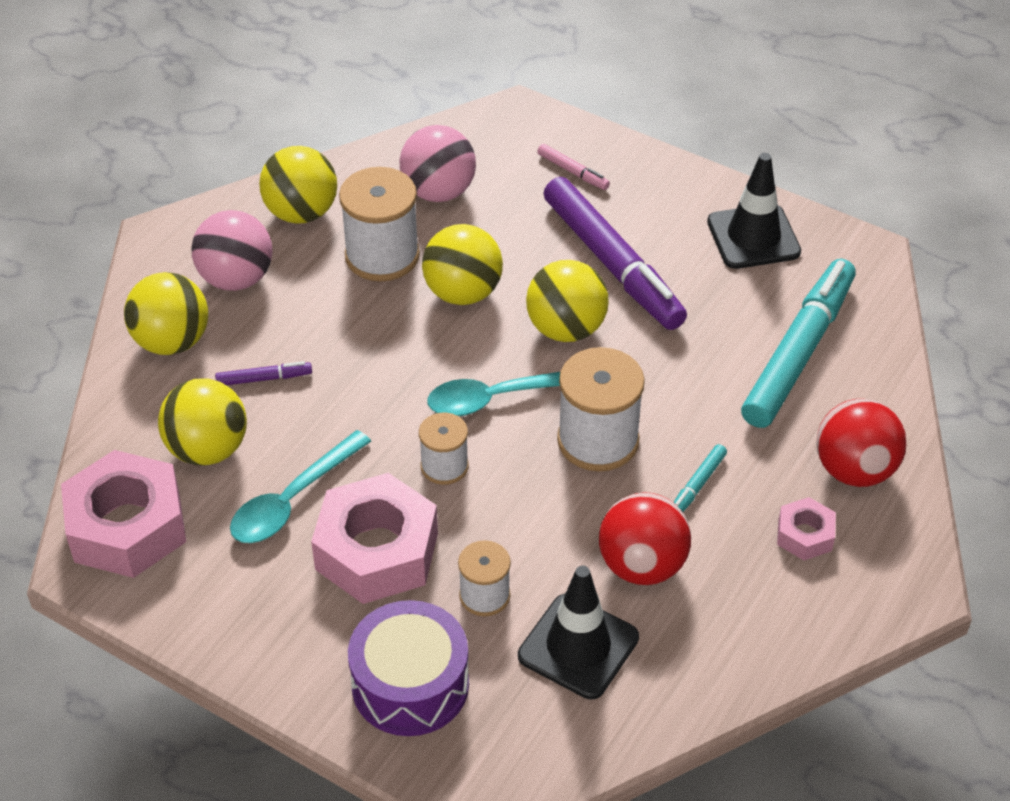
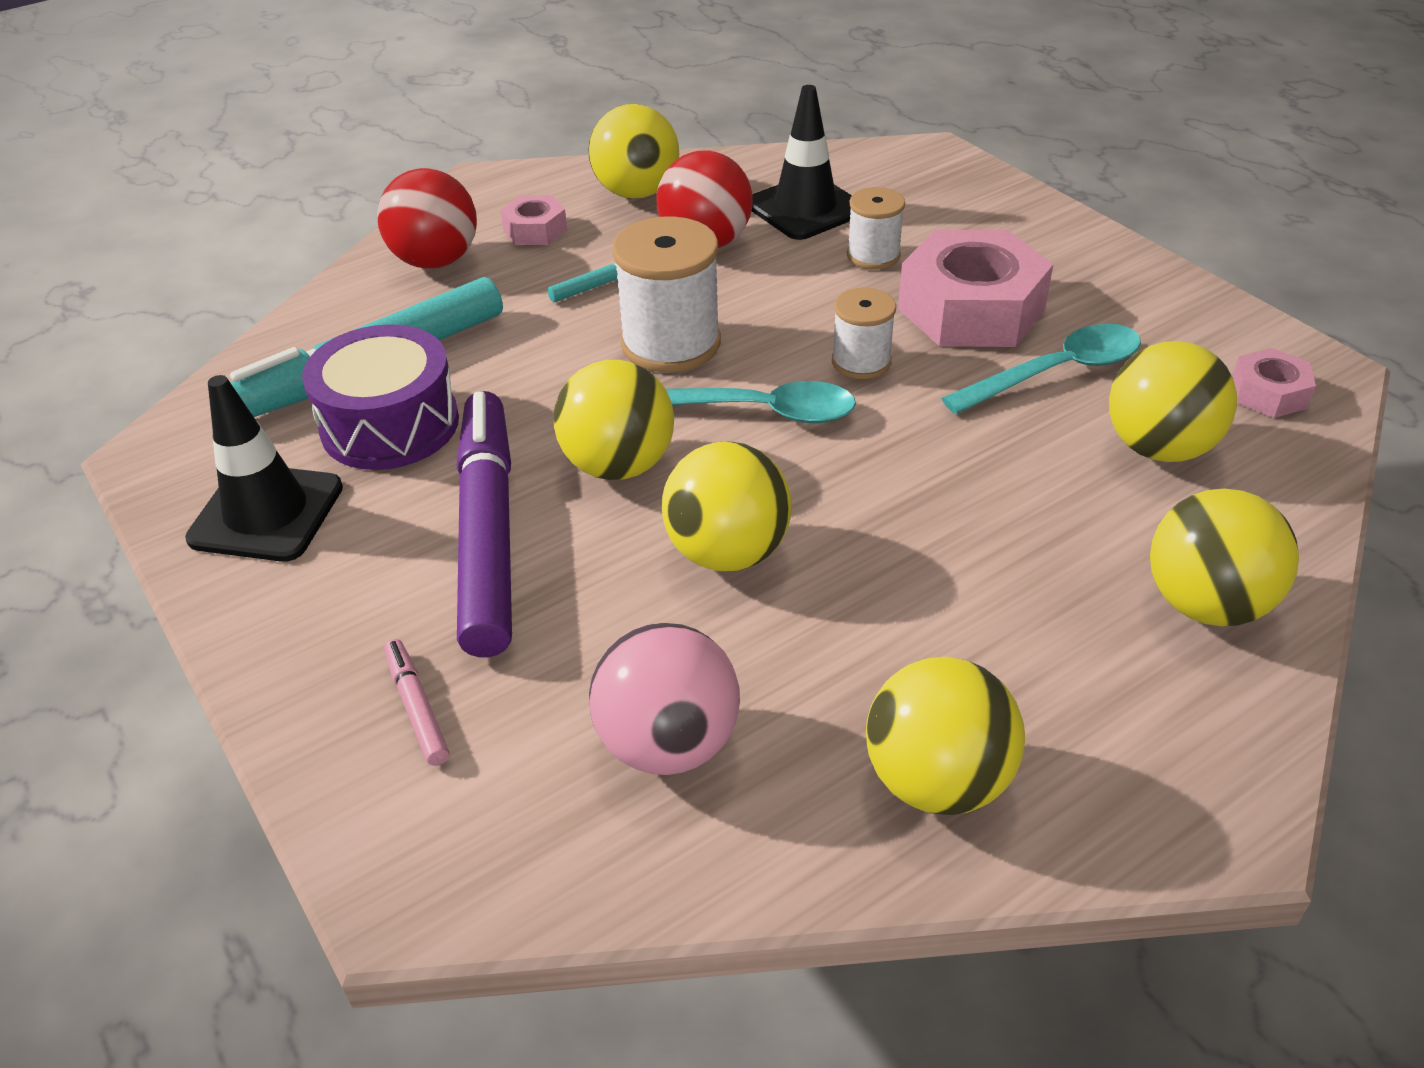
camera: 155 degrees left, 5 degrees down
(127, 527) = (1268, 393): pink nut -> pink nut, size x0.49
(236, 278) = (1085, 682): pink ball -> none
(264, 379) = (1065, 513): purple marker -> none
(382, 255) = (823, 649): white spool -> none
(410, 684) = (974, 217): purple drum -> purple drum (390, 425)
(753, 619) = (637, 193): none -> yellow ball

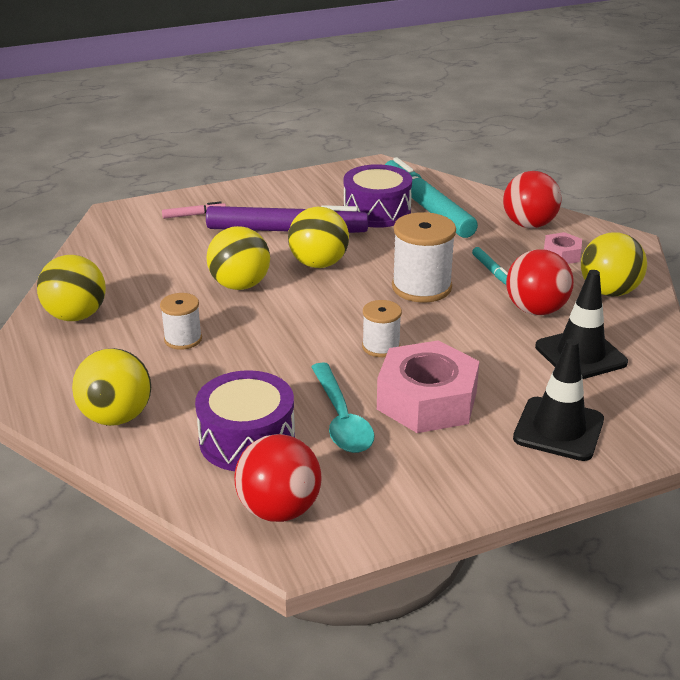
camera: 100 degrees right, 10 degrees down
(266, 513) = (325, 187): black traffic cone -> black traffic cone (558, 429)
(668, 743) = (140, 261): pink ball -> none
(757, 411) = (346, 306): turquoise spoon -> none
(873, 255) = (507, 372): white spool -> white spool (183, 339)
(1158, 448) = (247, 440): yellow ball -> purple drum
(1268, 393) = (279, 509): pink nut -> red ball

